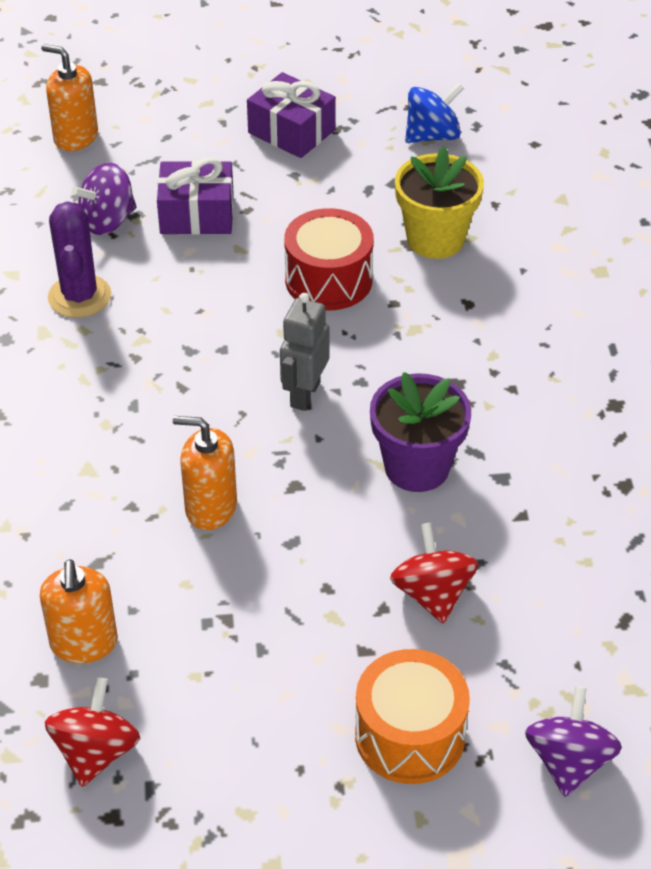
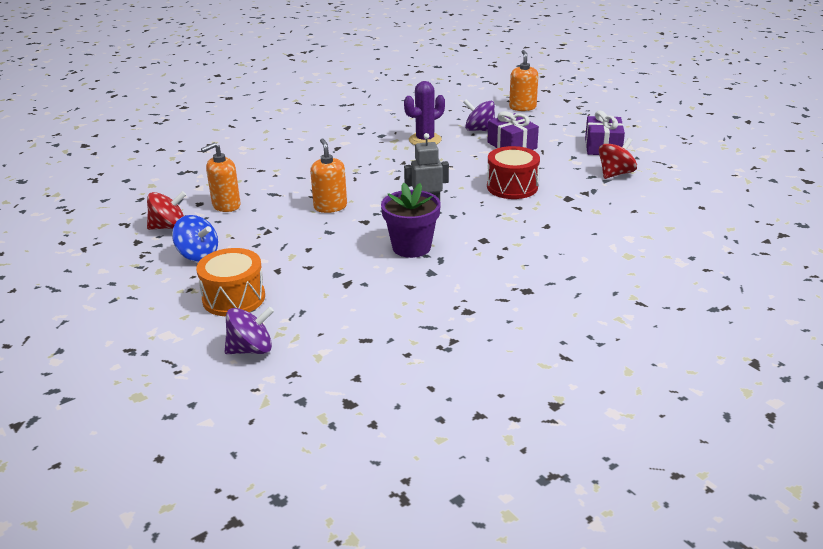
camera: 60 degrees right, 15 degrees down
(432, 136) = (659, 179): blue spinning top -> blue spinning top (198, 255)
(432, 594) = (330, 277): red spinning top -> red spinning top (615, 174)
(435, 239) = (581, 203): yellow flower pot -> none

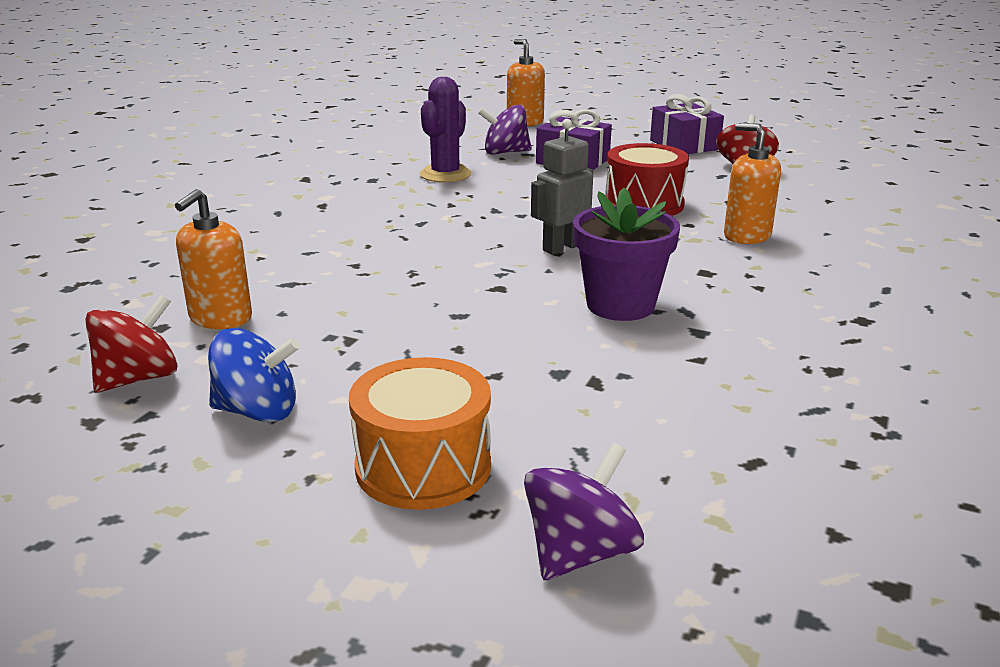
camera: 30 degrees left, 5 degrees down
(330, 207) = (414, 280): orange soap dispenser -> orange soap dispenser (747, 236)

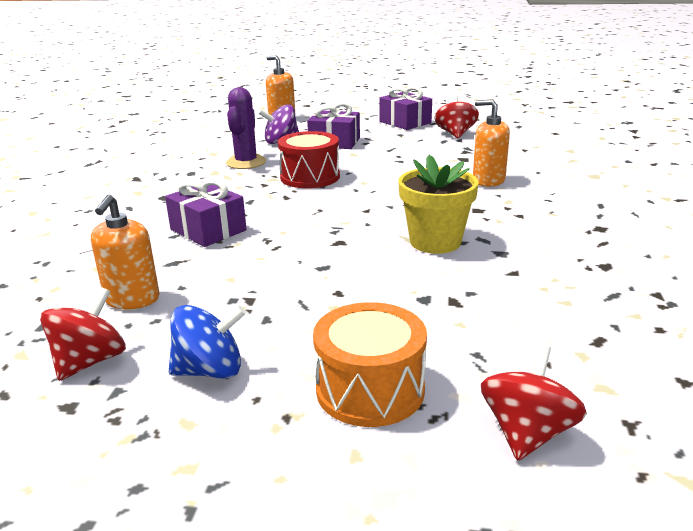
camera: 15 degrees left, 0 degrees up
(351, 251) = (208, 230): none -> purple gift
(562, 247) = (367, 206): grey robot -> none
(580, 552) = (527, 433): purple spinning top -> red spinning top
(620, 305) = (435, 242): purple flower pot -> yellow flower pot
(644, 204) = (404, 167): red drum -> red drum (310, 177)

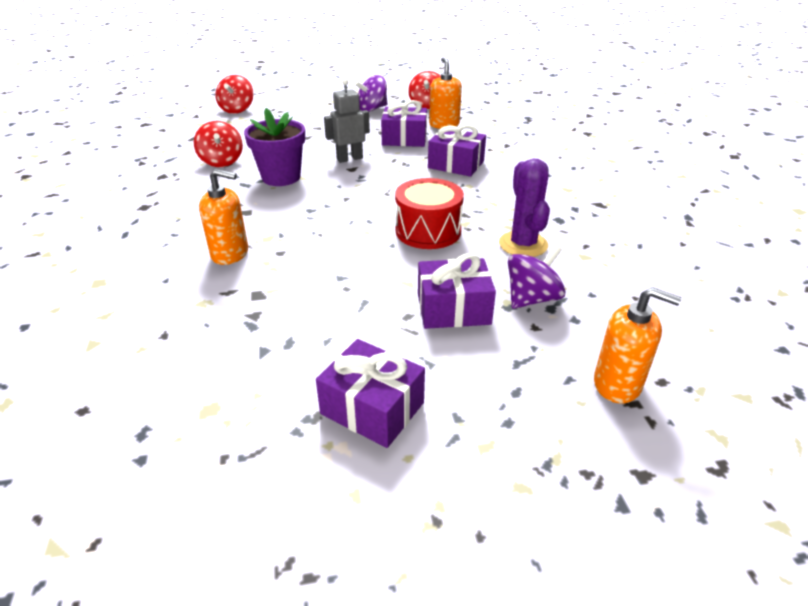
camera: 160 degrees right, 10 degrees up
(210, 370) = (372, 109): blue spinning top -> purple spinning top
(227, 279) = (404, 139): none -> purple gift
(333, 256) = (349, 158): none -> grey robot
(370, 390) = (300, 112): orange drum -> none
(435, 242) = (281, 177): yellow flower pot -> purple flower pot
(455, 134) = (270, 371): red spinning top -> red spinning top (221, 161)

